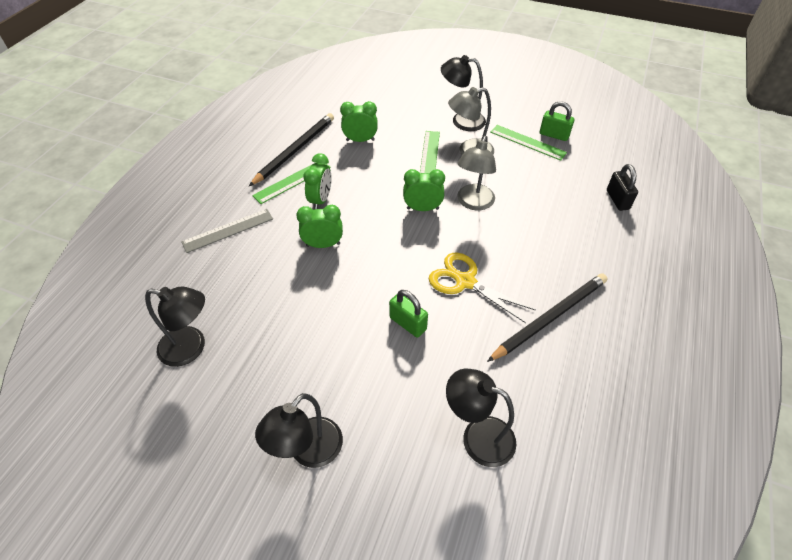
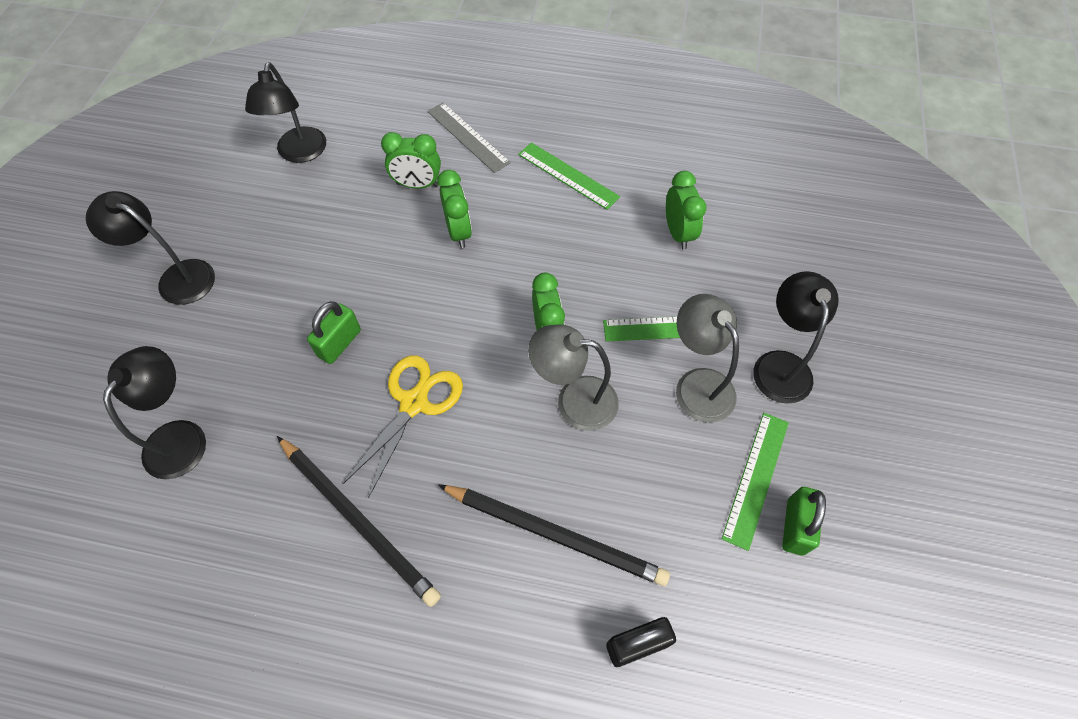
camera: 80 degrees right, 10 degrees up
(295, 150) = (631, 164): black pencil -> black pencil (555, 534)
(321, 200) = (539, 213): green clock -> green clock (417, 185)

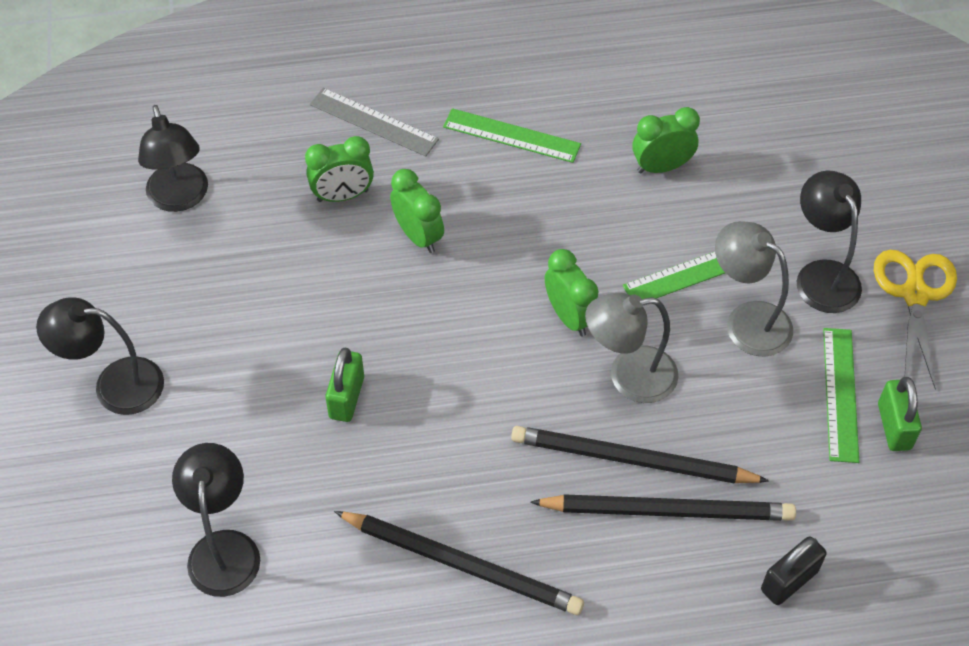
camera: 20 degrees left, 5 degrees down
(414, 403) = (461, 433): yellow scissors -> yellow scissors (914, 295)
(544, 476) = (632, 460): none -> black pencil
(678, 233) = (661, 167): green clock -> green clock turned 75 degrees counterclockwise

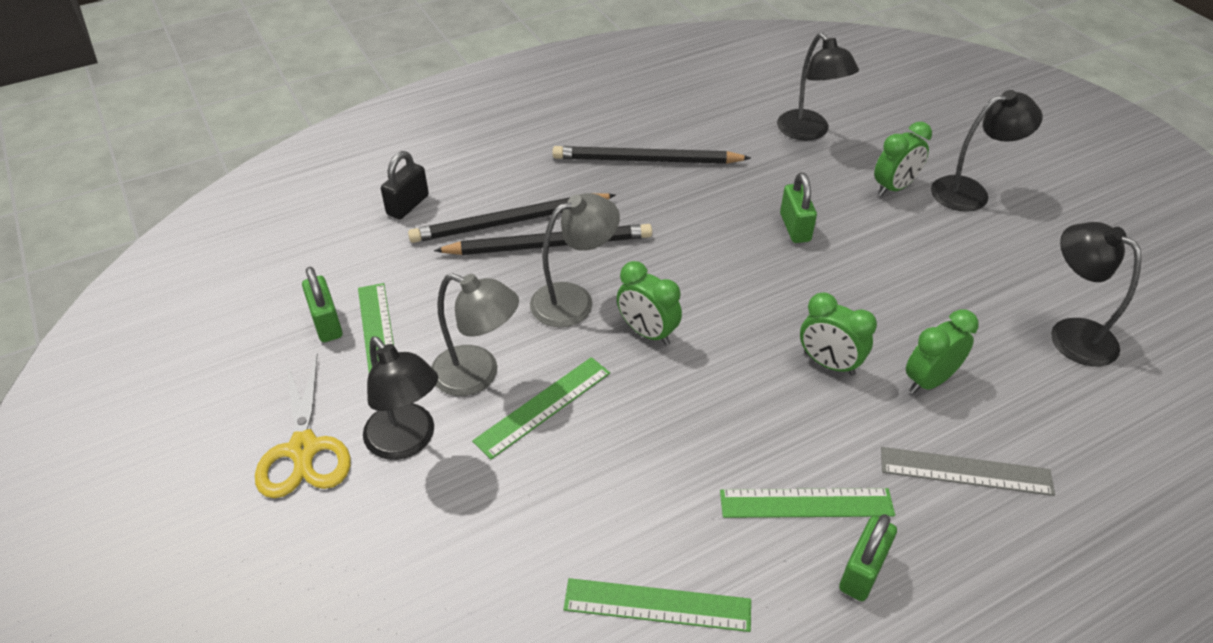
camera: 160 degrees right, 10 degrees down
(500, 84) = (862, 571): none -> green padlock
(655, 105) = (657, 605): none -> green ruler
(661, 167) = (617, 517): green clock -> green clock (894, 188)

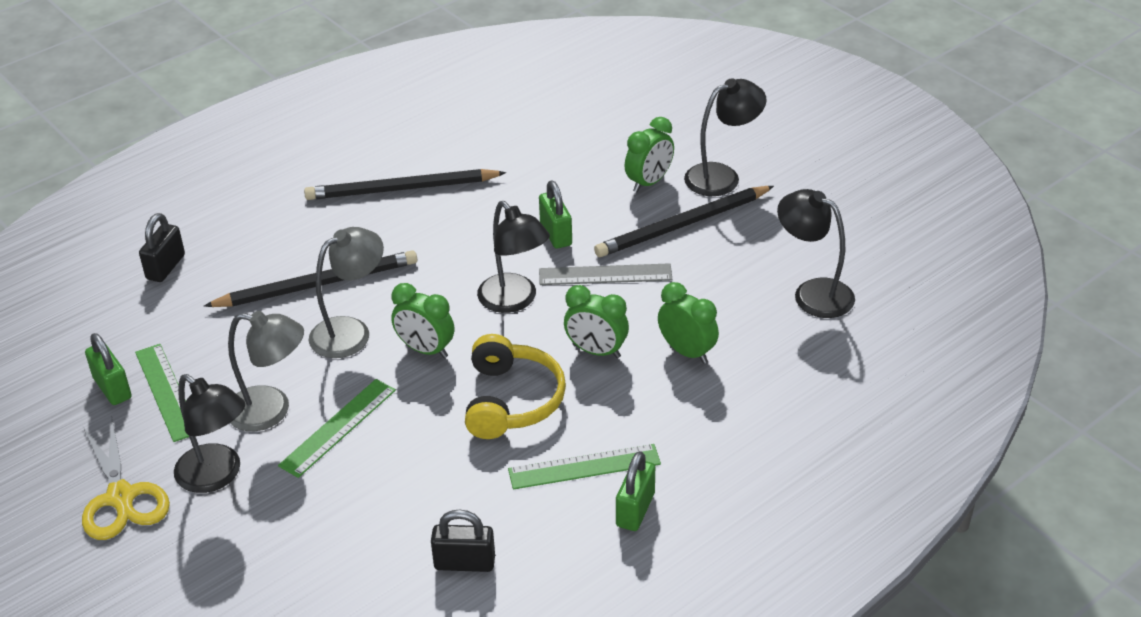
camera: 10 degrees left, 5 degrees down
(510, 222) = (274, 268): black pencil -> black pencil (682, 225)
(657, 605) = (464, 563): green ruler -> black padlock
(732, 406) = (511, 400): none -> yellow headphones
(809, 132) = (562, 138): black lamp -> black lamp (514, 301)
(929, 380) = (687, 352): green clock -> green clock turned 90 degrees clockwise
(965, 471) = (720, 420): grey ruler -> grey ruler (605, 275)

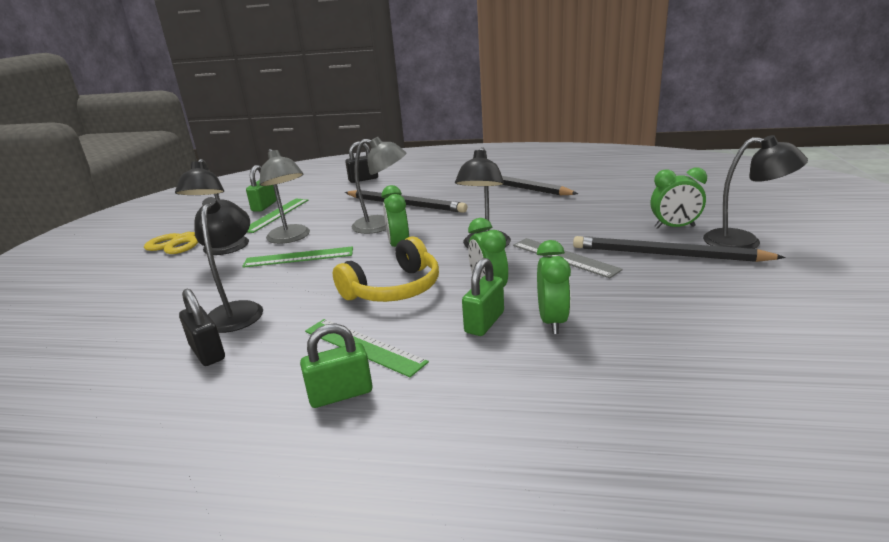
camera: 50 degrees right, 15 degrees down
(556, 234) = (565, 228): green padlock -> green padlock (484, 322)
(813, 293) = (734, 337): black lamp -> black lamp (238, 310)

